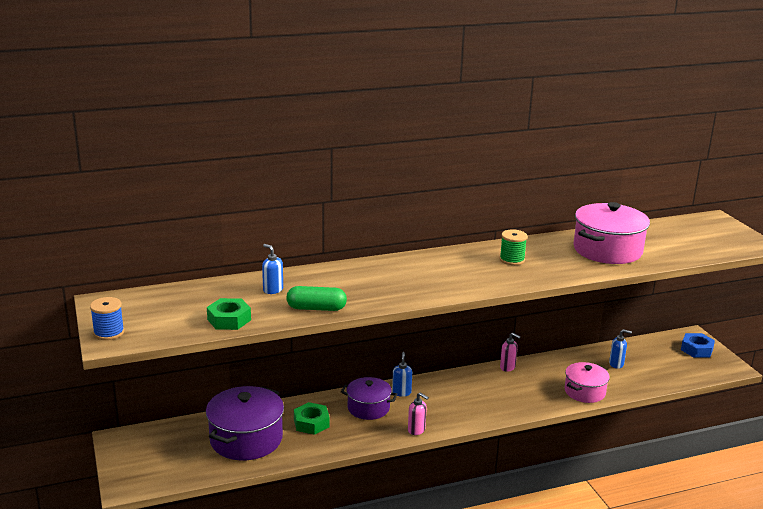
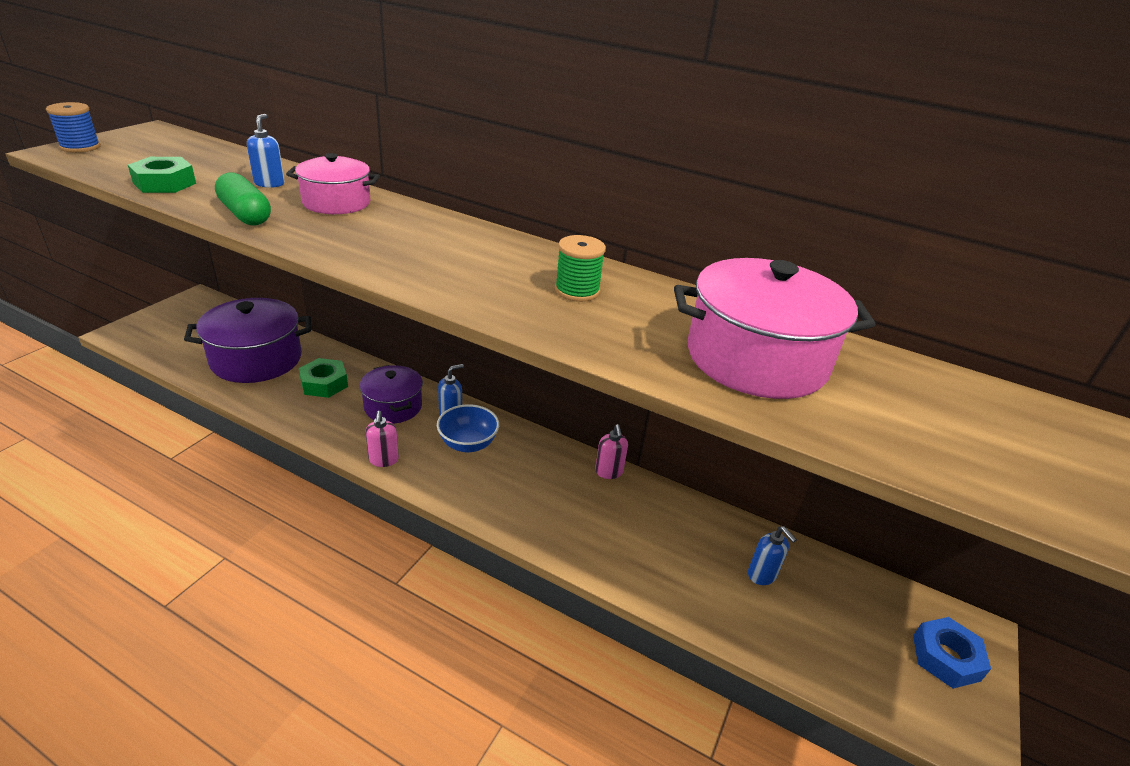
camera: 45 degrees right, 10 degrees up
(435, 398) = (468, 444): none -> blue bowl
(584, 392) = (646, 573): pink pot -> pink pot (336, 202)

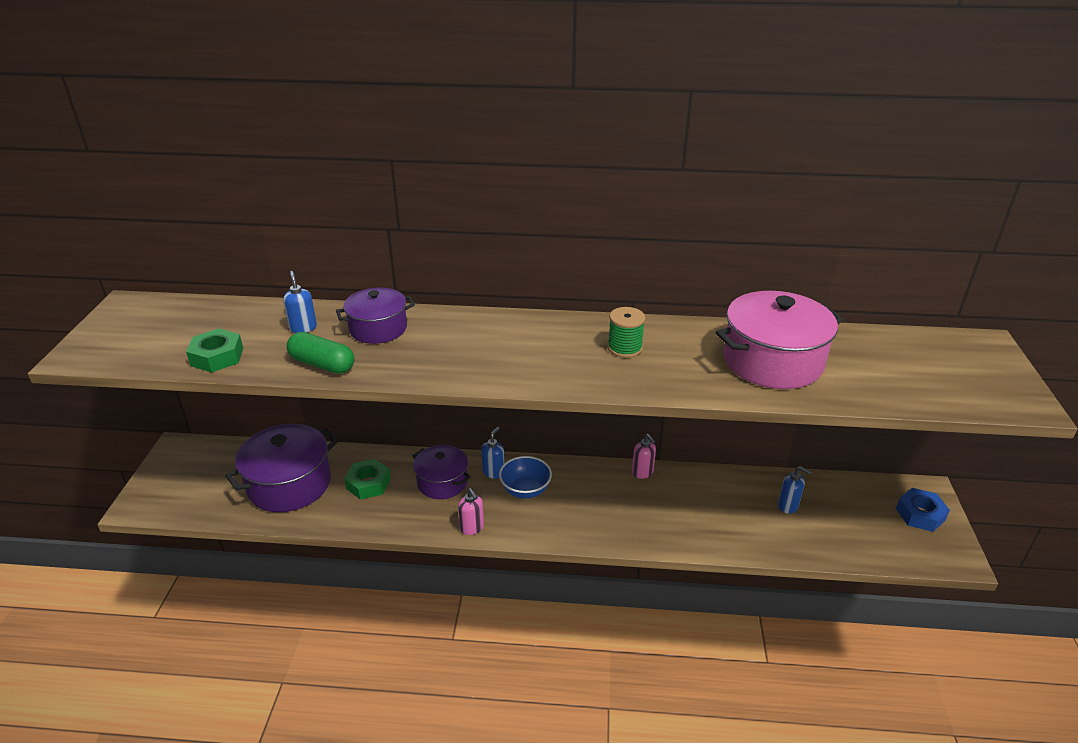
camera: 20 degrees left, 0 degrees up
(80, 147) = (88, 344): blue spool -> none
(336, 202) = (378, 329): pink pot -> purple pot

